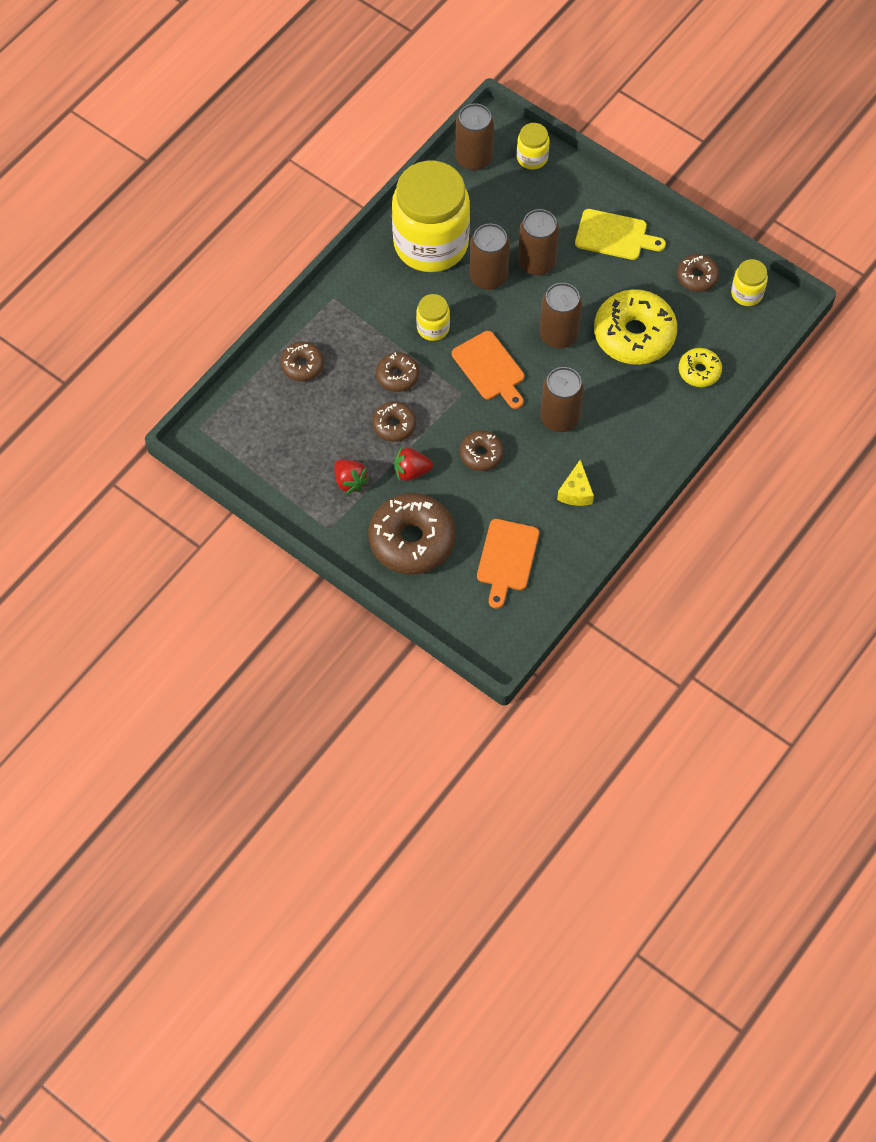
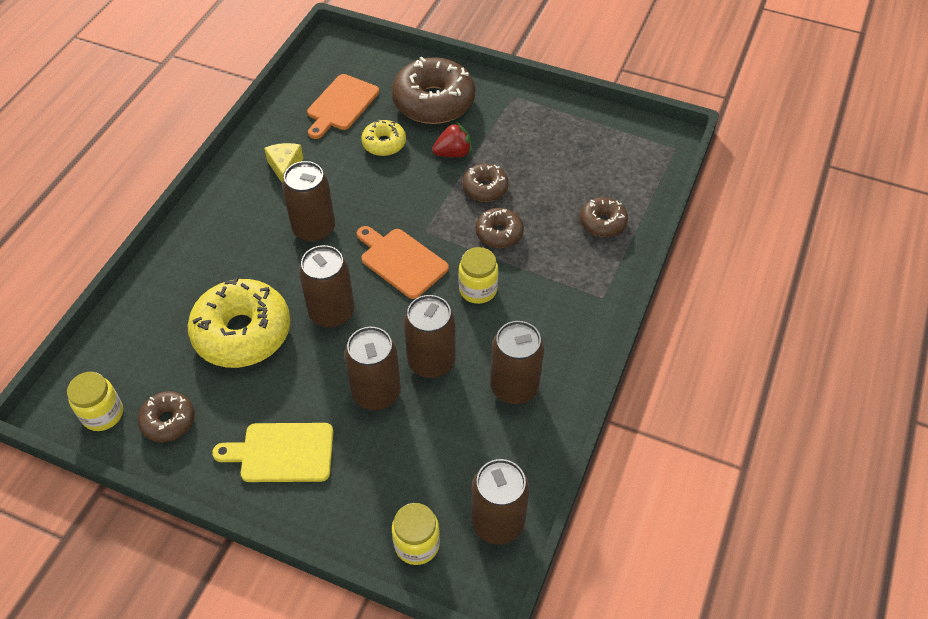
camera: 165 degrees right, 10 degrees down
(350, 481) = (509, 134): red strawberry -> none
(431, 243) = (514, 387): yellow jar -> brown can
(481, 454) = (388, 181): brown donut -> none
(507, 559) = (341, 105): orange cutting board -> orange cutting board turned 150 degrees counterclockwise
(699, 371) = (162, 308): yellow donut -> yellow donut (384, 143)

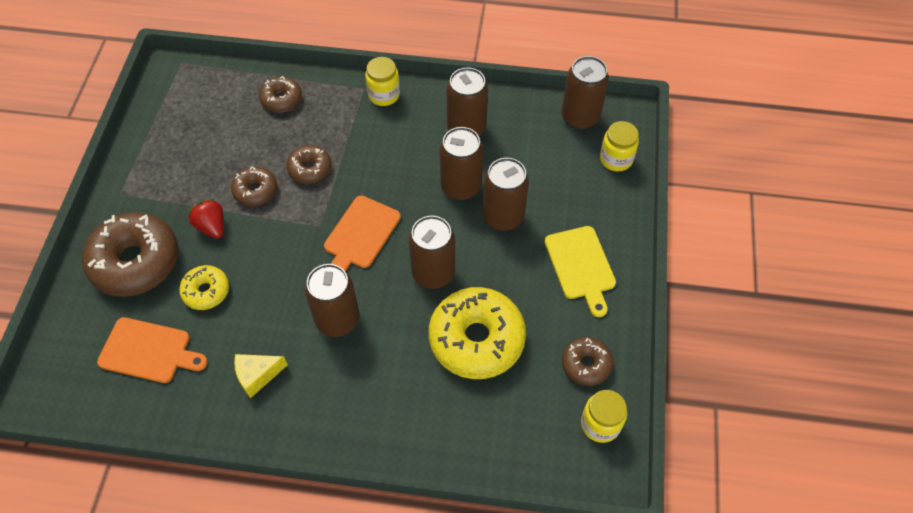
camera: 105 degrees left, 5 degrees up
(478, 289) = (377, 171): yellow jar -> yellow jar (384, 95)

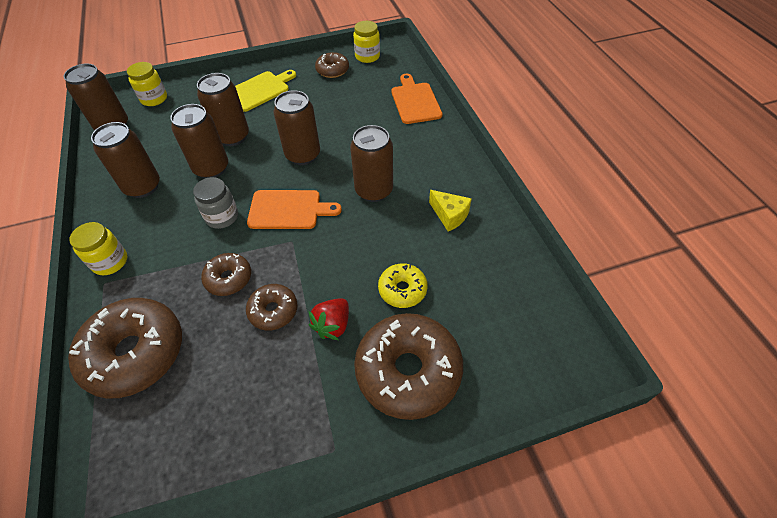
camera: 115 degrees left, 5 degrees down
(149, 351) = (483, 300): orange cutting board -> orange cutting board (415, 101)
(281, 99) = (135, 353): brown donut -> brown donut, size x1.93
(386, 180) = (222, 217): none -> grey jar
(476, 339) = (344, 117): yellow donut -> none

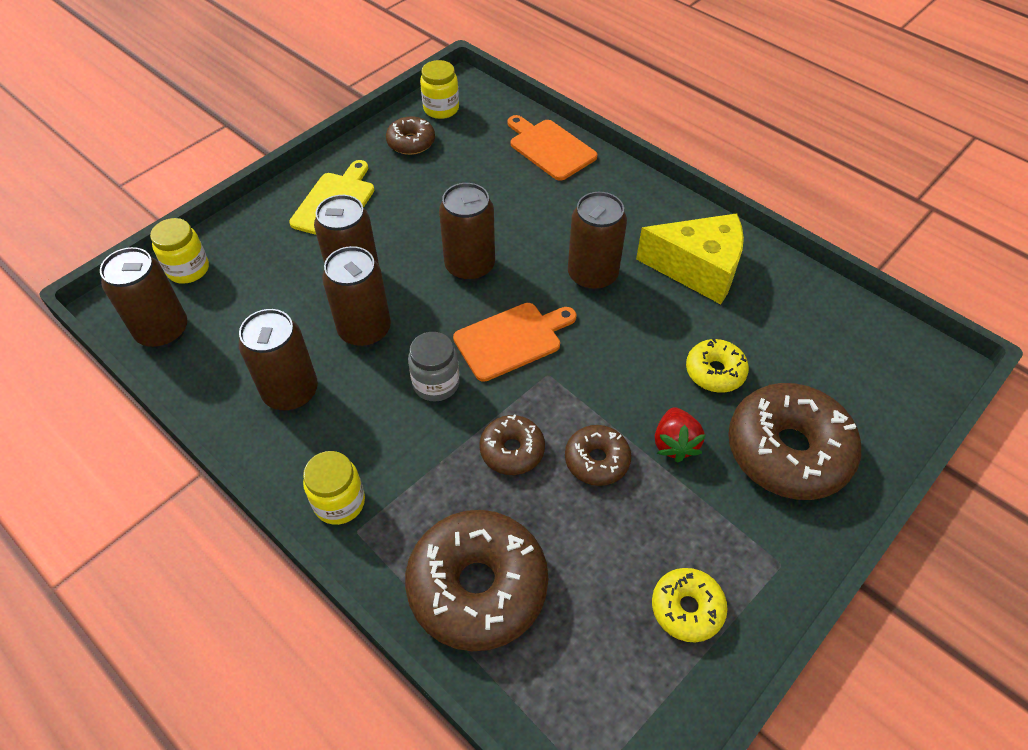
camera: 30 degrees left, 0 degrees up
(243, 443) = (687, 608): none -> yellow donut
(450, 215) = (698, 269): yellow cheese -> yellow cheese, size x1.84

